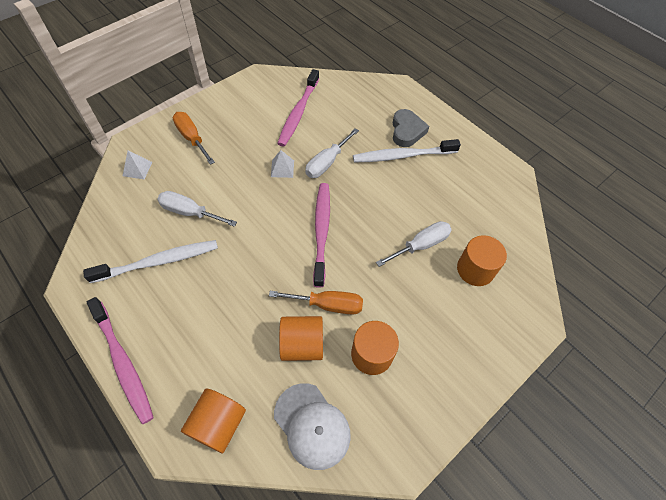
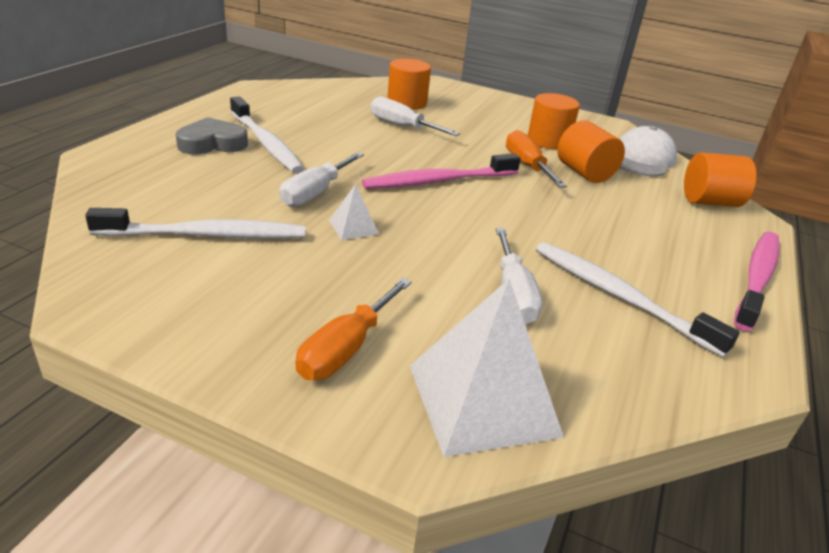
camera: 115 degrees left, 25 degrees down
(137, 169) = (483, 400): white pyramid -> white pyramid, size x2.21
(298, 112) = (206, 235): pink toothbrush -> white toothbrush
(327, 163) = (315, 193): white screwdriver -> white screwdriver turned 105 degrees clockwise

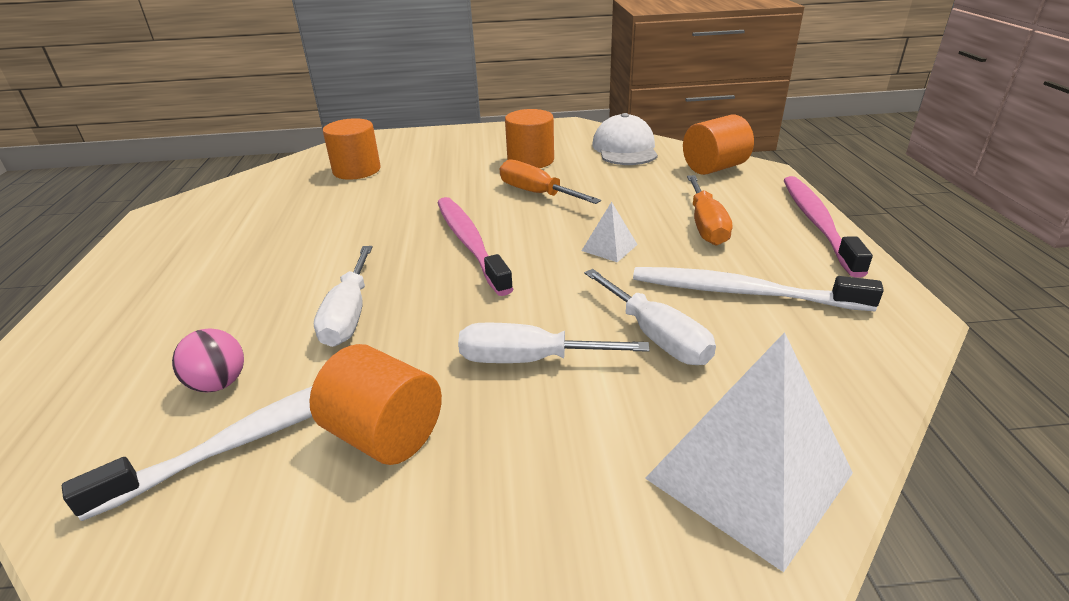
camera: 25 degrees left, 0 degrees up
(208, 199) = (219, 383): none -> pink ball
(212, 143) = (161, 306): grey heart -> none
(266, 143) = (232, 277): white toothbrush -> none
(346, 348) = (562, 497): orange screwdriver -> orange screwdriver (706, 225)
(353, 227) = (430, 337): white pyramid -> white pyramid (609, 247)
(402, 126) = (375, 198): white screwdriver -> white screwdriver (529, 360)
(439, 181) = (470, 243): pink toothbrush -> pink toothbrush turned 120 degrees clockwise
(584, 173) = (592, 181): orange cylinder -> orange cylinder (385, 435)

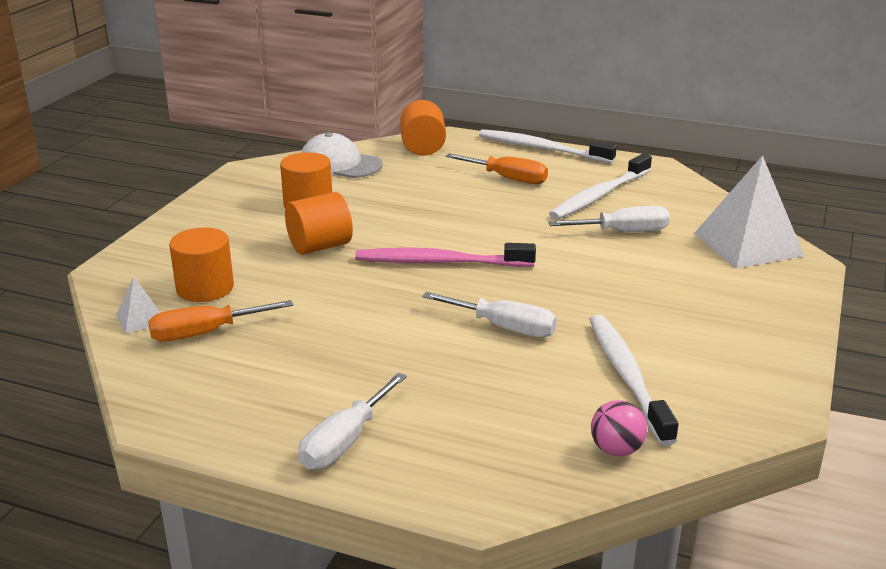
camera: 65 degrees left, 5 degrees down
(219, 383) = (555, 390): pink ball -> pink ball (616, 450)
(385, 435) = (656, 332): orange cylinder -> orange cylinder (320, 246)
(529, 360) = (616, 274): white screwdriver -> white screwdriver (345, 441)
(536, 193) = (381, 218): orange screwdriver -> orange screwdriver (205, 333)
(609, 247) = (504, 216): white pyramid -> white pyramid (140, 319)
(817, 223) = (542, 149): pink toothbrush -> white toothbrush

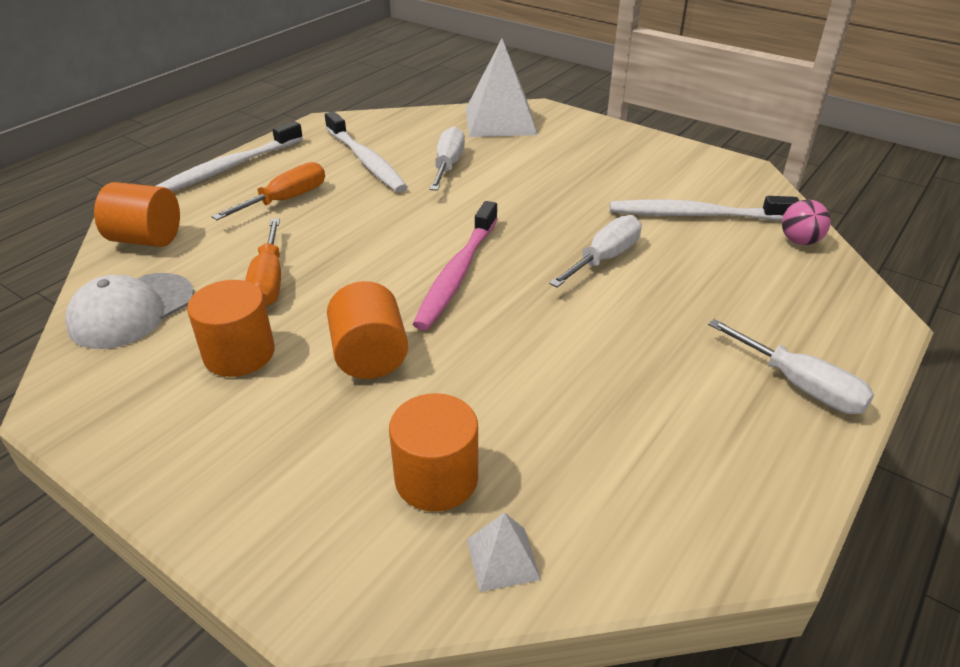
camera: 75 degrees left, 10 degrees up
(205, 333) = (562, 485): orange screwdriver -> orange screwdriver (268, 281)

